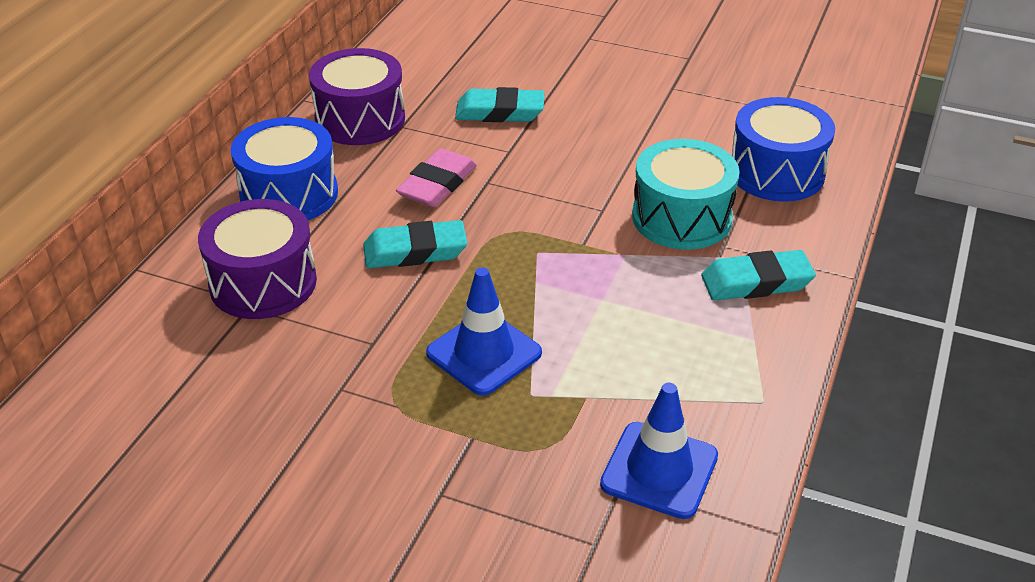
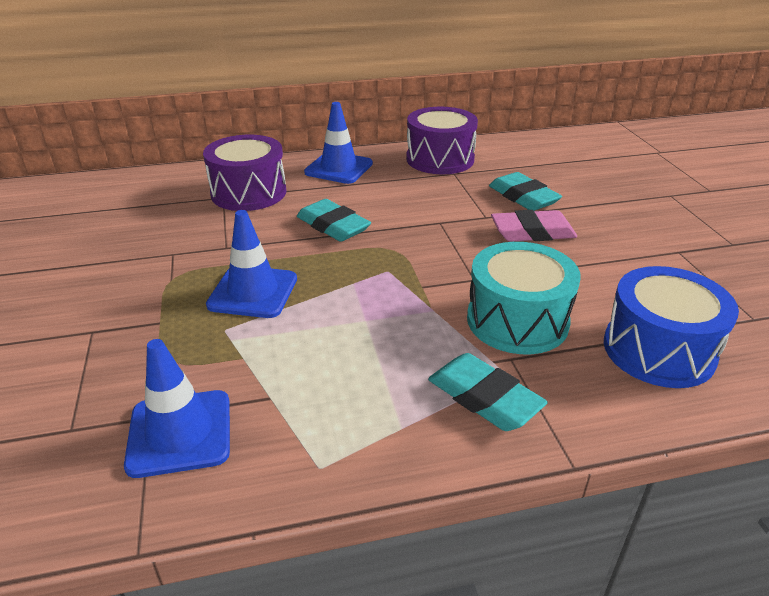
camera: 55 degrees right, 5 degrees down
(289, 194) = (339, 168): blue drum -> blue traffic cone
(437, 184) = (412, 207): pink eraser -> pink eraser (532, 232)

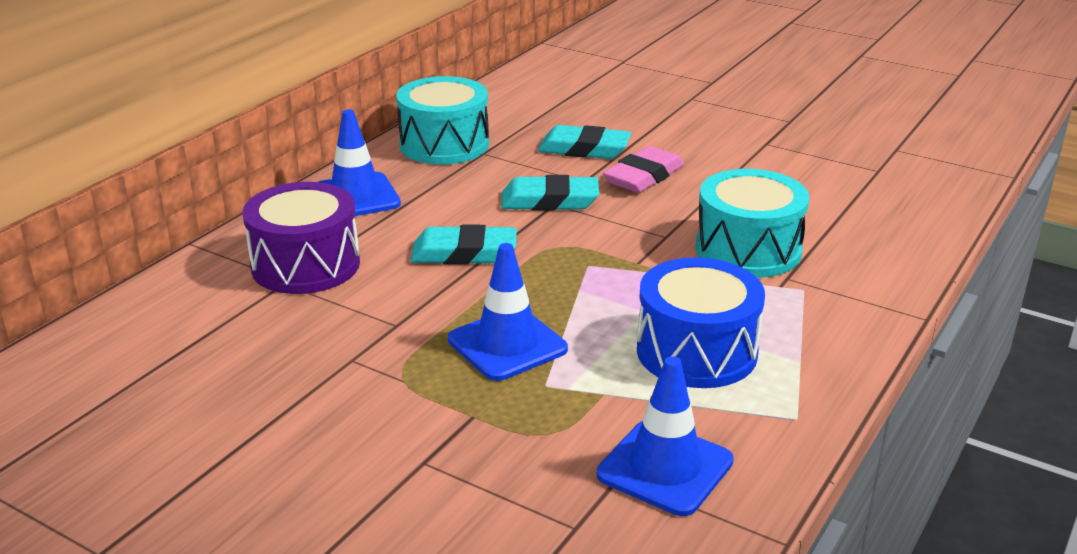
camera: 45 degrees left, 5 degrees down
(440, 159) = (444, 144): purple drum -> turquoise drum
(484, 398) = (815, 312): turquoise eraser -> turquoise eraser (549, 201)
(658, 350) = (860, 221): blue drum -> blue drum (696, 351)

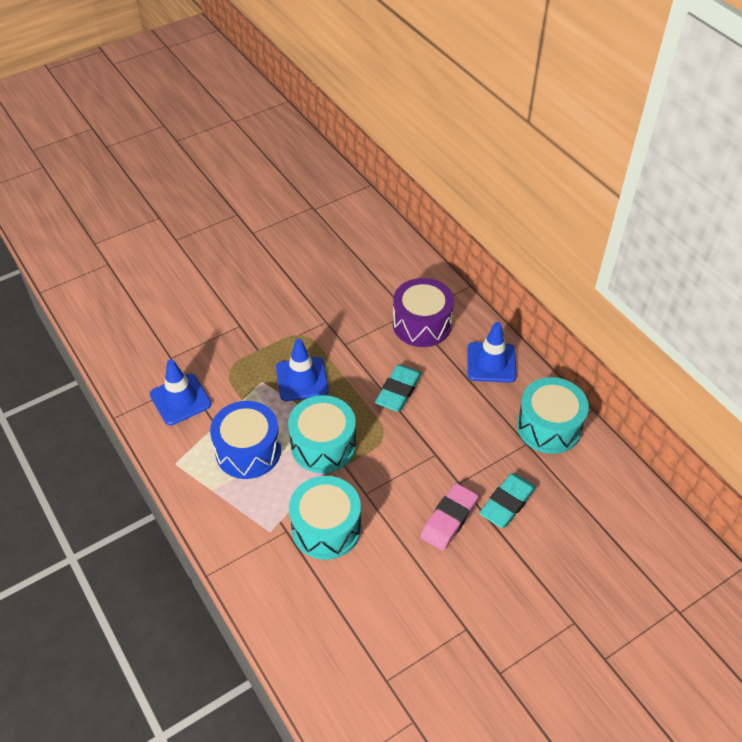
camera: 115 degrees right, 20 degrees up
(549, 201) = (440, 453): turquoise eraser -> none
(620, 288) = (323, 445): none -> turquoise drum
(643, 176) = (449, 519): pink eraser -> pink eraser turned 60 degrees clockwise

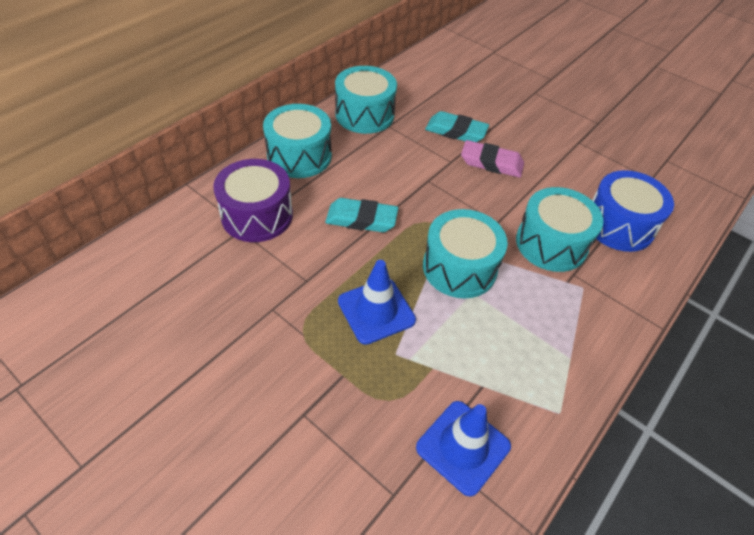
camera: 110 degrees left, 0 degrees up
(248, 451) = (501, 337): blue drum -> blue drum (619, 225)
(491, 362) = (299, 156): blue traffic cone -> turquoise drum

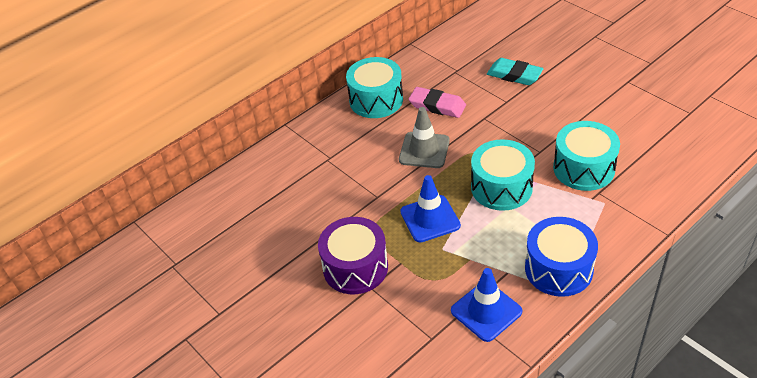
camera: 15 degrees right, 5 degrees down
(257, 215) = (340, 148): purple drum -> purple drum (355, 267)
(361, 219) = (424, 150): turquoise eraser -> grey traffic cone
(364, 114) = (434, 62): turquoise drum -> none
(491, 163) = (542, 102): pink eraser -> pink eraser (437, 106)
(619, 225) = (648, 153): blue drum -> blue drum (558, 269)

